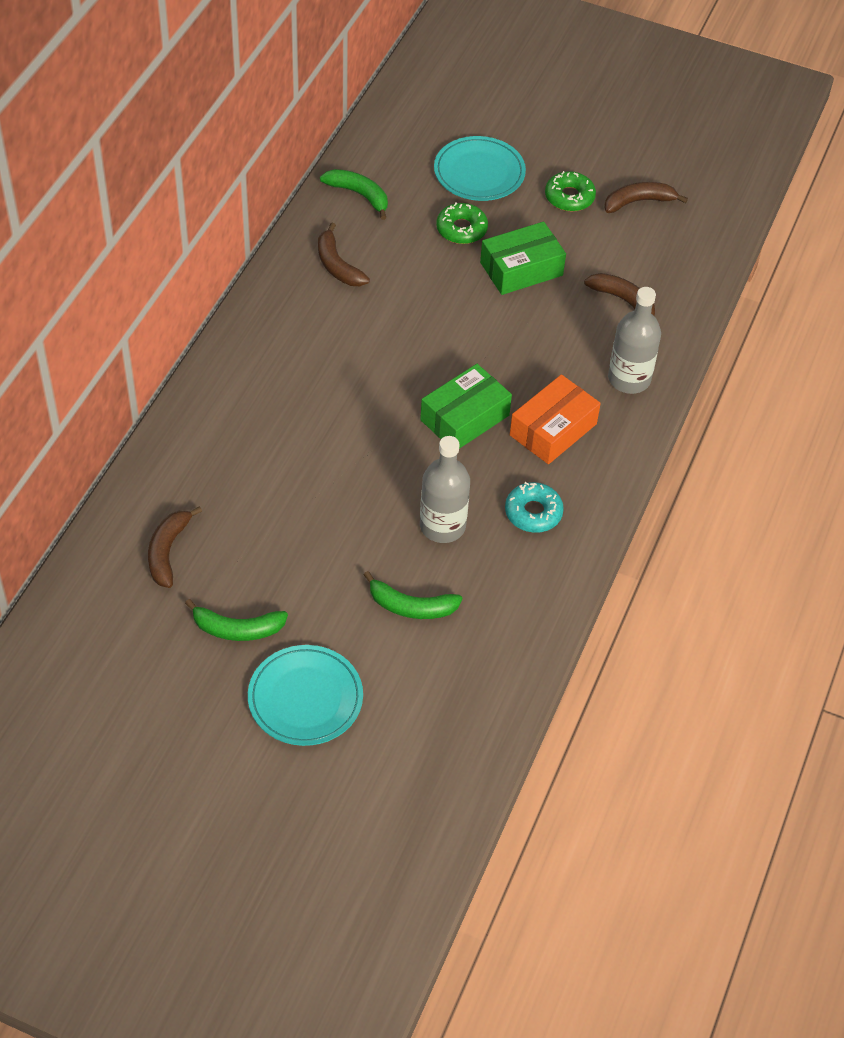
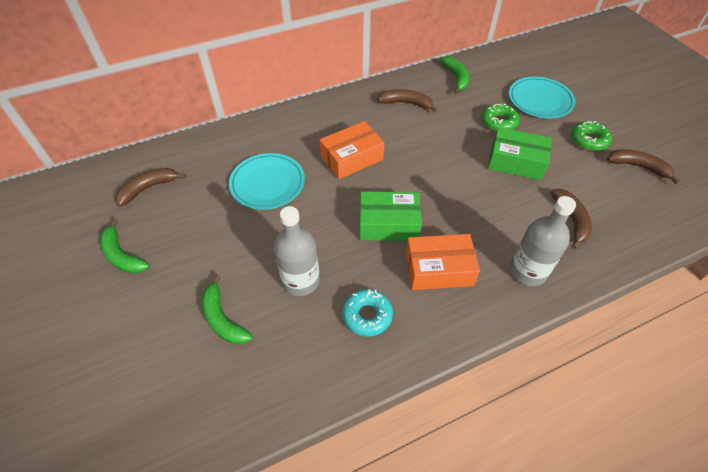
camera: 45 degrees right, 0 degrees up
(305, 698) = (97, 328): turquoise plate -> turquoise plate (267, 183)
(337, 265) = (406, 103): brown banana -> brown banana turned 90 degrees clockwise
(351, 372) = (352, 158): none -> orange box

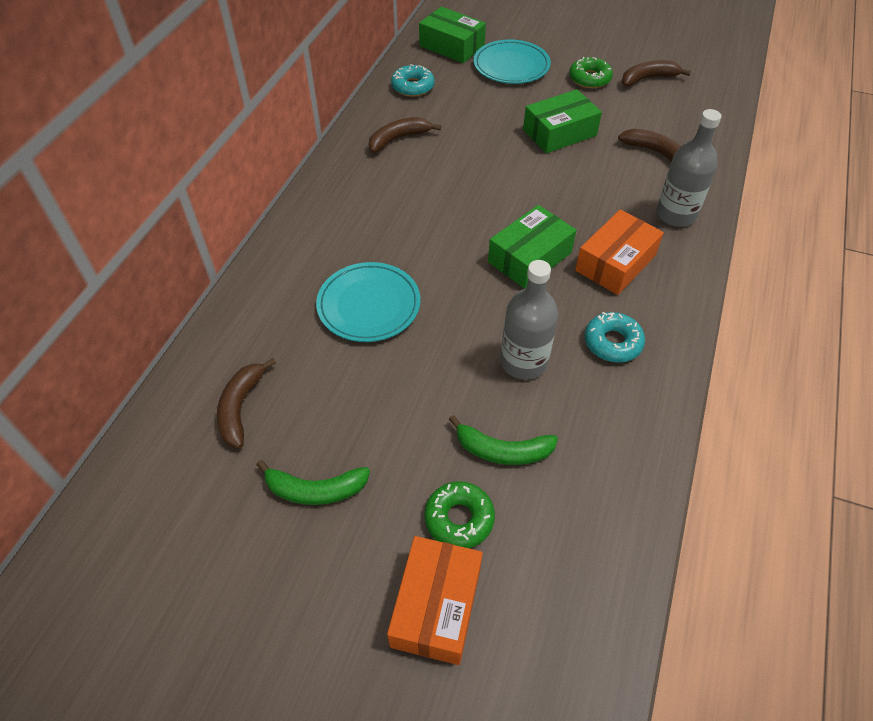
camera: 45 degrees left, 0 degrees up
(352, 158) = (418, 224): orange box -> orange box (436, 606)
(456, 78) = (413, 87): green banana -> turquoise donut
(499, 122) = (503, 106): green donut -> green donut (459, 519)
(515, 66) = (452, 46): none -> green box

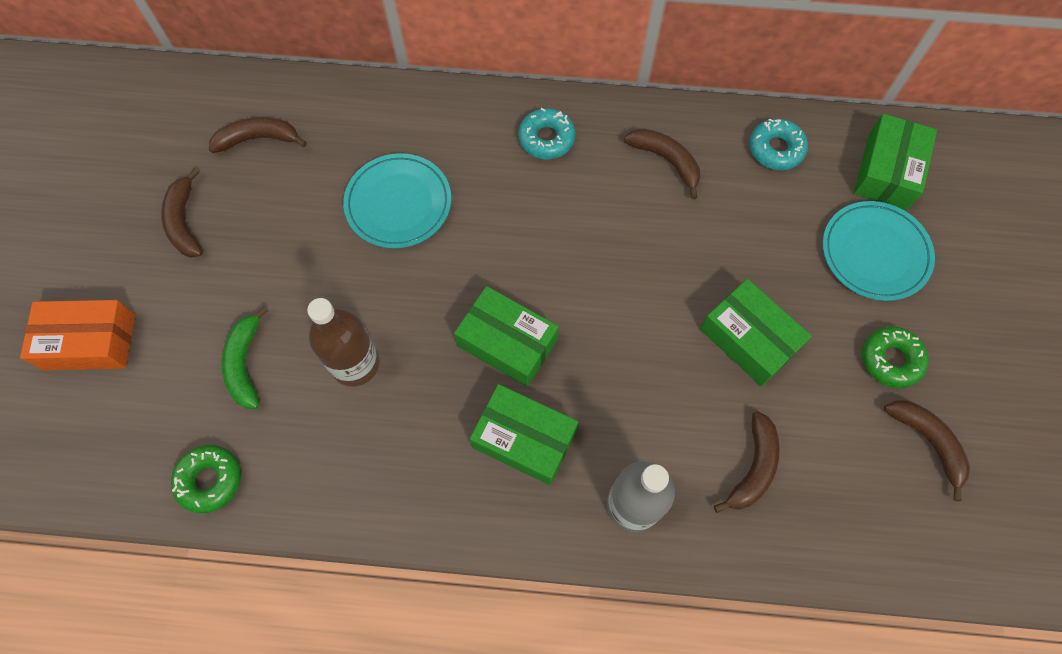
camera: 75 degrees right, 15 degrees up
(315, 490) = (184, 222): green banana -> brown banana
(459, 519) = (170, 341): green donut -> green donut (210, 480)
(523, 362) = (355, 363): grey bottle -> brown bottle
(612, 342) = (400, 450): turquoise donut -> turquoise donut (546, 139)
(615, 263) = (524, 439): orange box -> green box

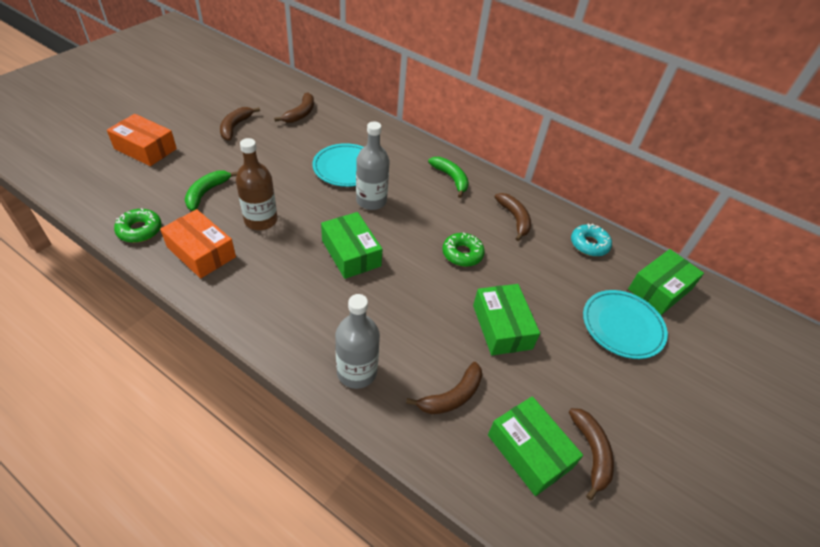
camera: 25 degrees right, 20 degrees down
(258, 139) = (300, 113): brown banana -> brown banana turned 90 degrees clockwise
(320, 461) = (201, 252): none -> orange box
(472, 241) = (371, 201): none -> grey bottle
(524, 439) = (320, 302): green box -> green box (529, 451)
(546, 139) = (451, 178): turquoise donut -> green banana
(890, 360) = (595, 389): green donut -> green donut (462, 254)

